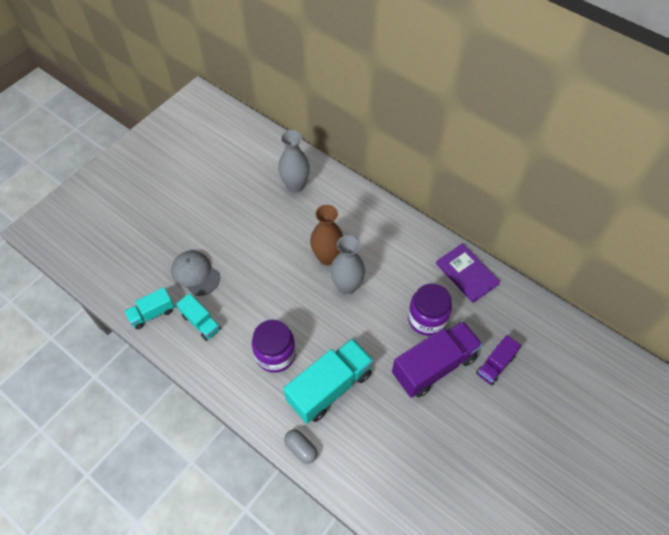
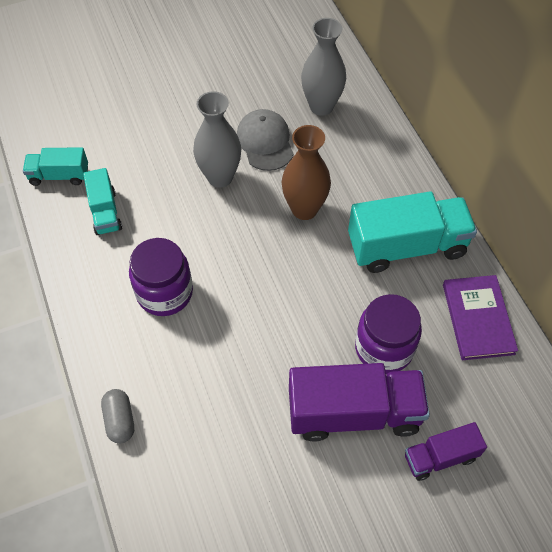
camera: 30 degrees right, 0 degrees up
(195, 274) = (136, 154): grey cap -> grey cap (265, 142)
(329, 387) = (203, 366): turquoise truck -> turquoise truck (406, 246)
(347, 286) = (306, 255): grey vase -> grey vase (220, 177)

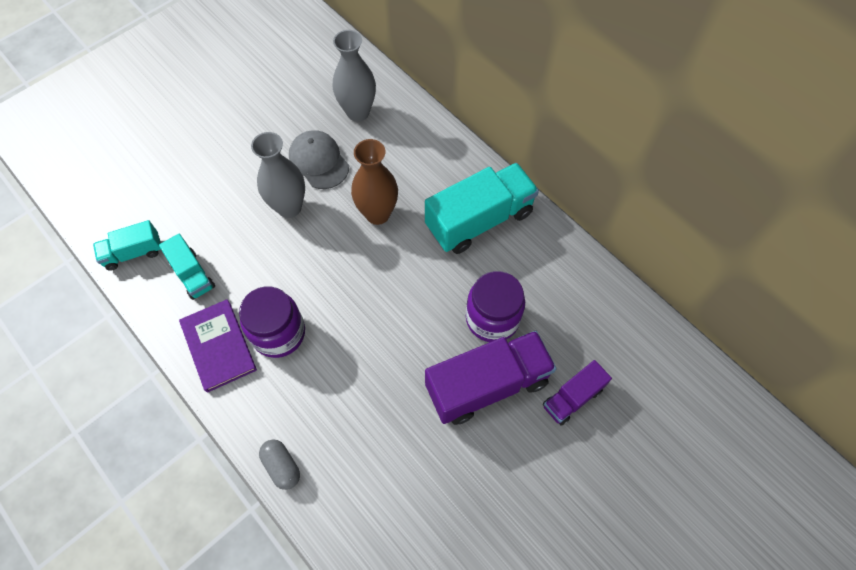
camera: 20 degrees left, 5 degrees up
(477, 319) = (561, 266): purple book -> purple book (218, 346)

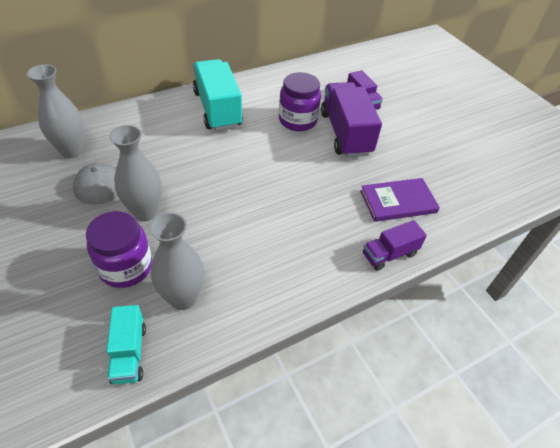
camera: 80 degrees left, 15 degrees down
(192, 274) = (183, 298): turquoise truck -> grey vase
(218, 346) = (269, 285): purple book -> purple book (398, 202)
(278, 333) = (271, 239): purple jar -> purple jar (126, 267)
(282, 466) = (389, 254): grey capsule -> purple truck
(377, 214) = (183, 158): brown vase -> none

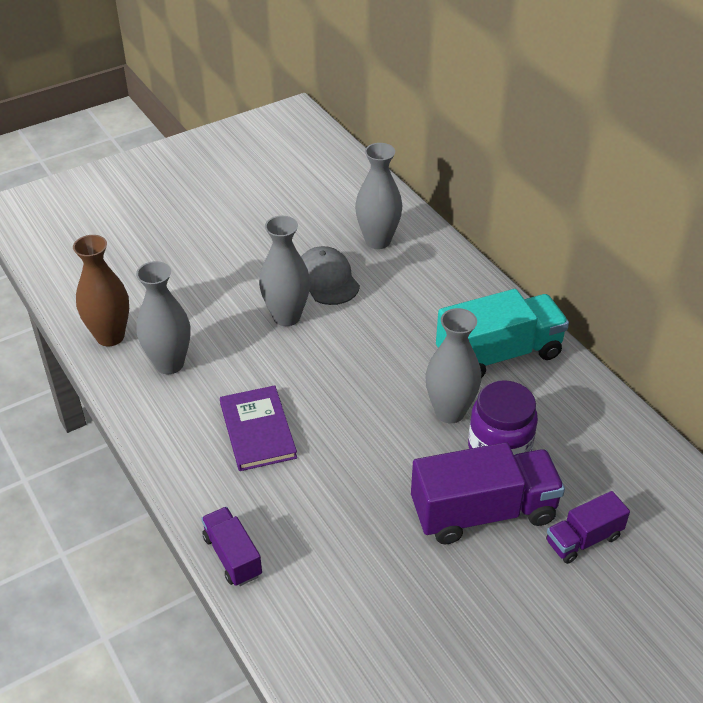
camera: 90 degrees right, 5 degrees down
(126, 267) = (208, 316): purple jar -> none
(129, 353) = (110, 336): turquoise truck -> brown vase
(265, 136) = (449, 412): none -> grey vase
(398, 202) = (334, 575): purple book -> purple book (257, 430)

